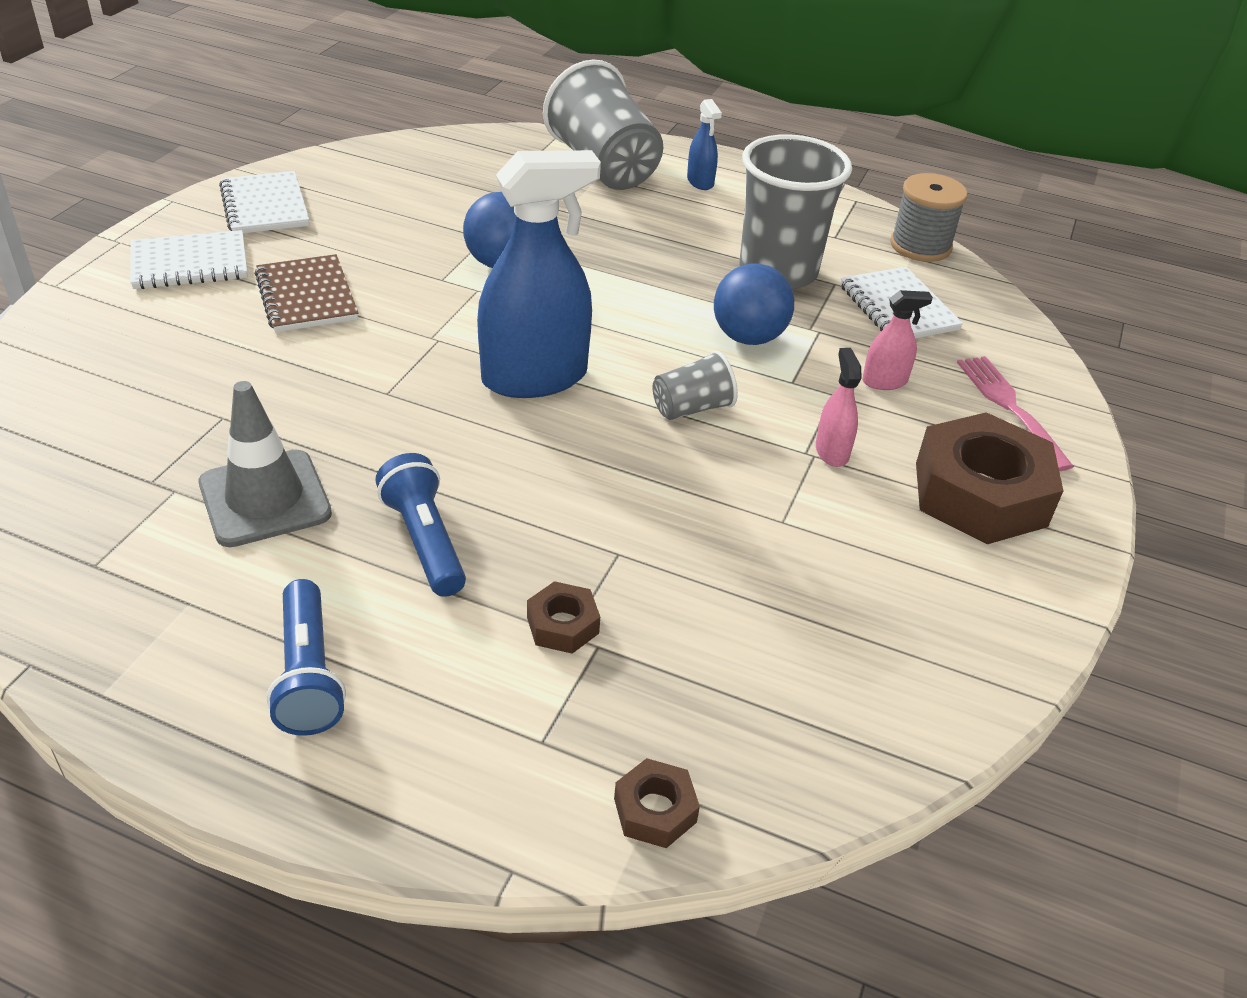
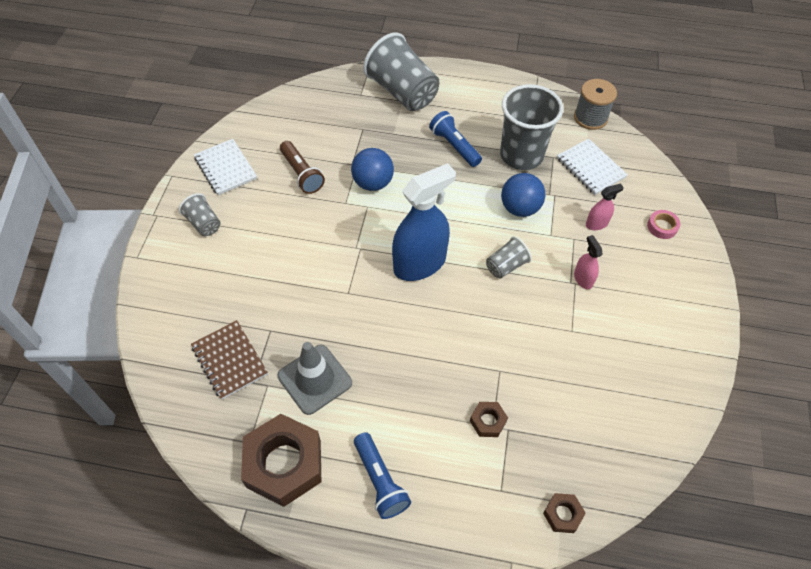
camera: 10 degrees left, 15 degrees up
(190, 264) = (203, 223): white notebook -> grey cup
(306, 297) = (278, 233): brown notebook -> brown notebook (229, 360)
(386, 233) = (301, 174): none -> brown flashlight
(425, 540) = (404, 386): blue flashlight -> blue flashlight (454, 146)
(700, 182) = (459, 93): blue spray bottle -> none
(980, 494) = (661, 289): brown nut -> brown nut (284, 464)
(1009, 407) = (662, 227): pink fork -> pink tape

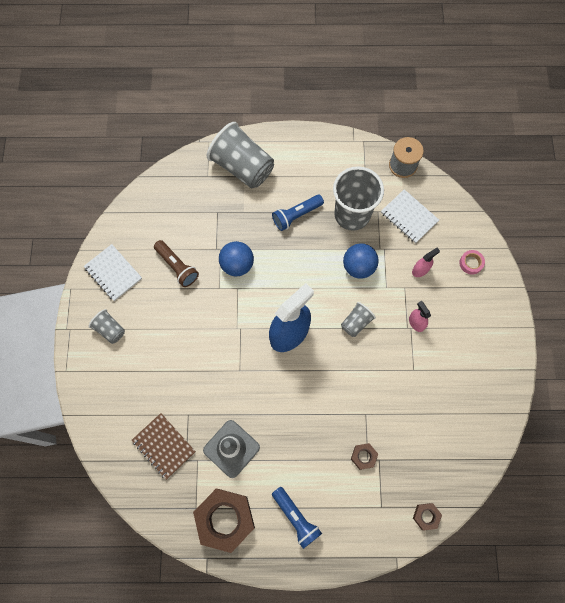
camera: 10 degrees left, 15 degrees up
(454, 146) = (296, 215): blue flashlight -> blue flashlight turned 75 degrees counterclockwise

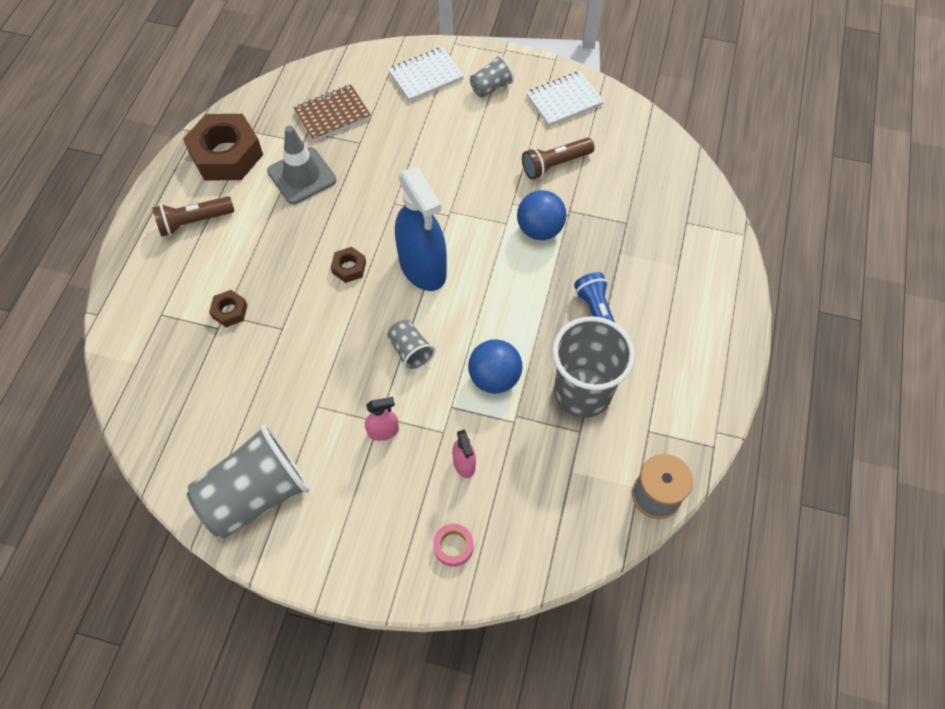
camera: 105 degrees right, 10 degrees down
(242, 167) = (693, 267): grey cup -> grey cup (256, 494)
(296, 518) = (194, 222): blue flashlight -> brown flashlight
(409, 217) = (558, 475): white notebook -> white notebook (426, 76)
(426, 516) = (125, 362): brown nut -> brown nut (349, 268)

